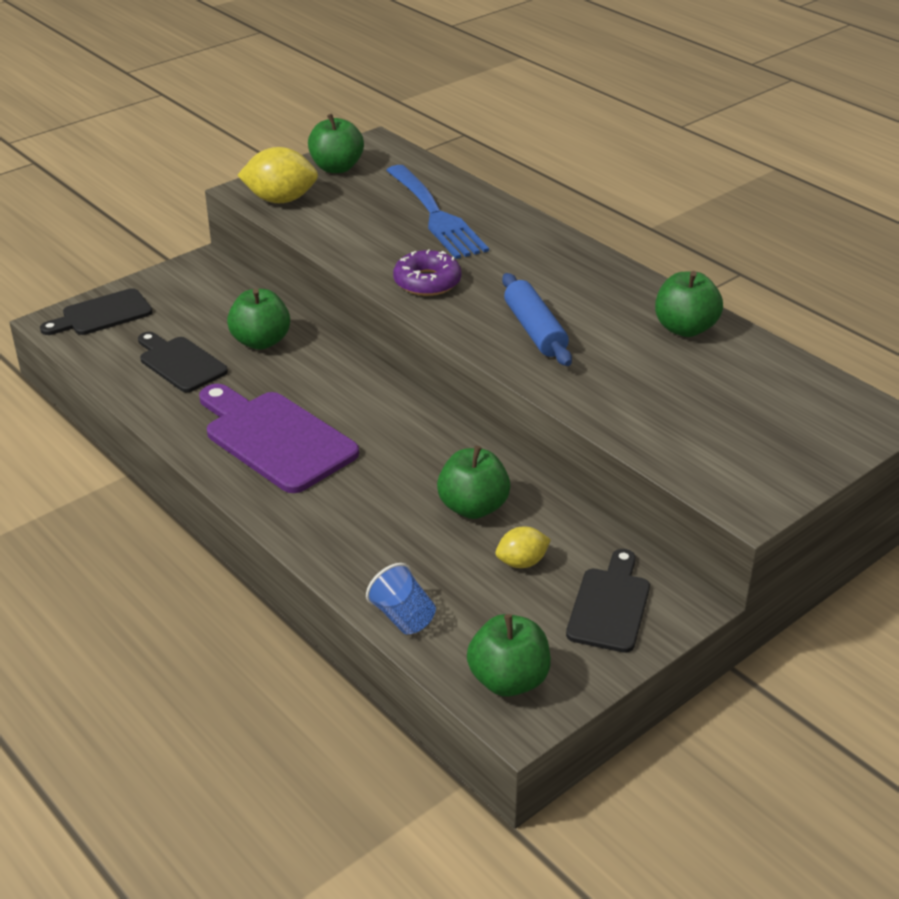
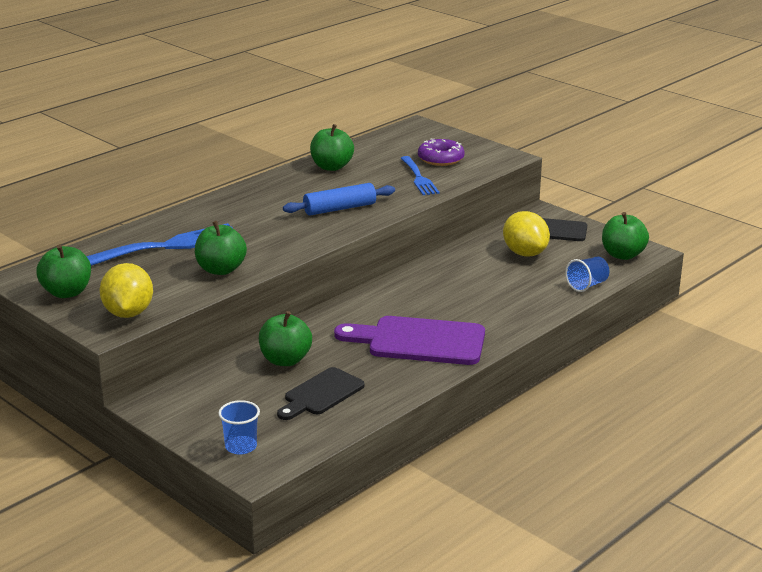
camera: 95 degrees left, 10 degrees down
(102, 314) = (241, 446): black cutting board -> blue cup
(275, 438) = (419, 341): purple cutting board -> purple cutting board turned 60 degrees clockwise
(427, 282) = (275, 245): purple donut -> purple donut (440, 159)
(473, 507) = (477, 268): green apple -> green apple (221, 270)
(522, 562) = (525, 253): yellow lemon -> yellow lemon, size x1.74
(647, 403) = (419, 178): none -> blue fork

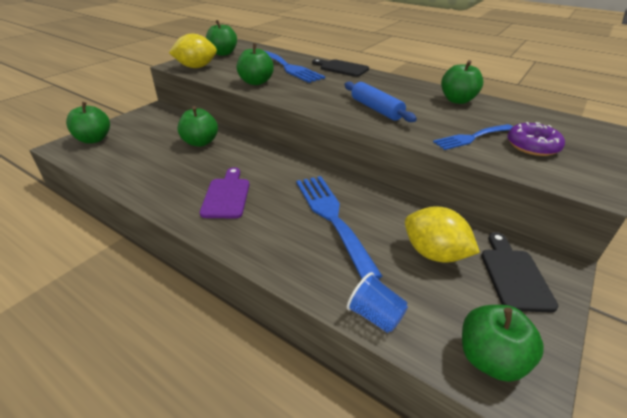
camera: 80 degrees right, 10 degrees up
(241, 446) = (94, 139): blue cup -> green apple
(321, 394) = (150, 159): black cutting board -> black cutting board (342, 68)
(419, 341) = (227, 196): purple cutting board -> purple cutting board, size x0.63
(469, 289) = (332, 217): none -> blue fork
(525, 253) = (434, 253): yellow lemon -> yellow lemon turned 75 degrees clockwise

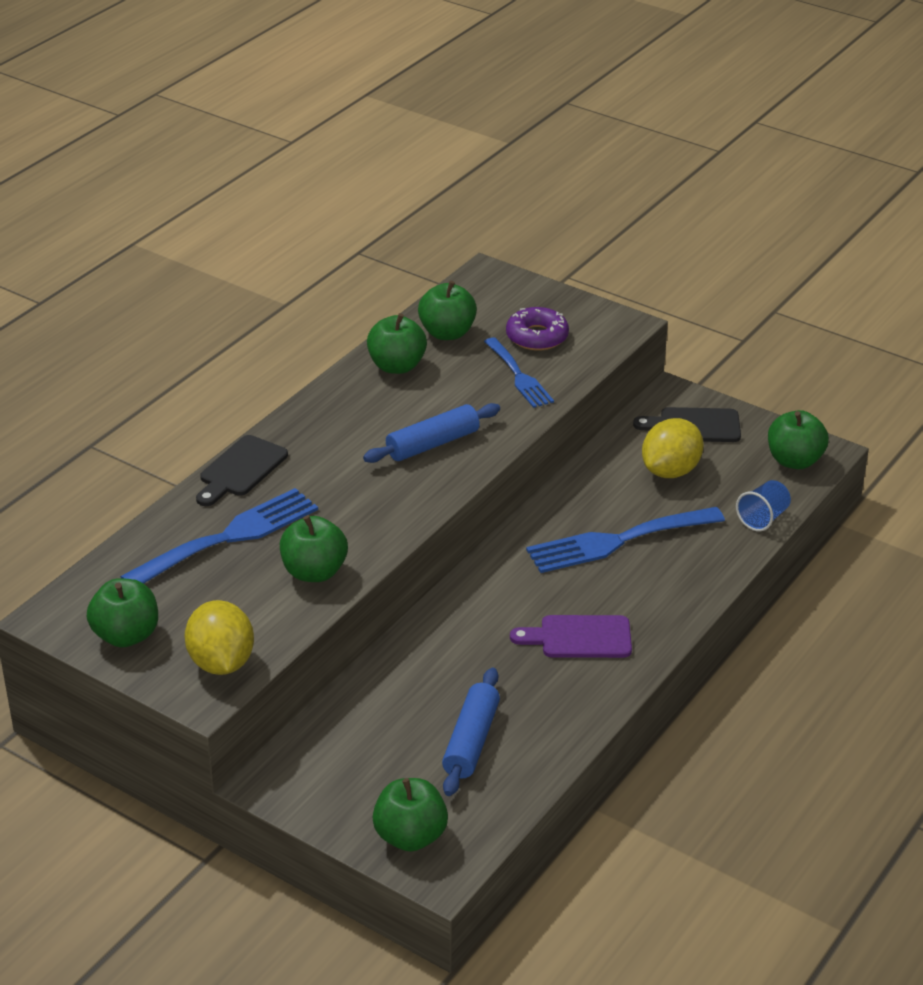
camera: 90 degrees left, 0 degrees up
(151, 156) = (471, 741): none -> blue rolling pin
(200, 142) = (420, 689): green apple -> green apple (447, 333)

